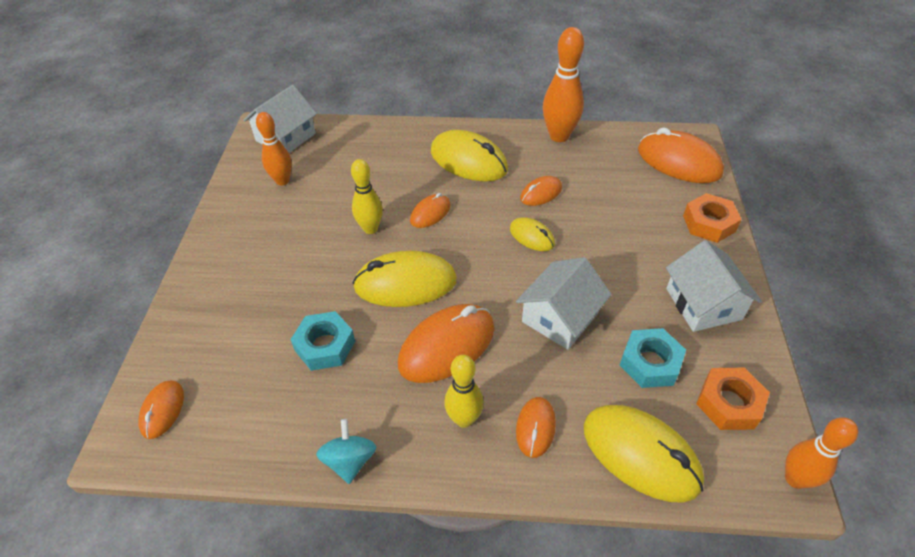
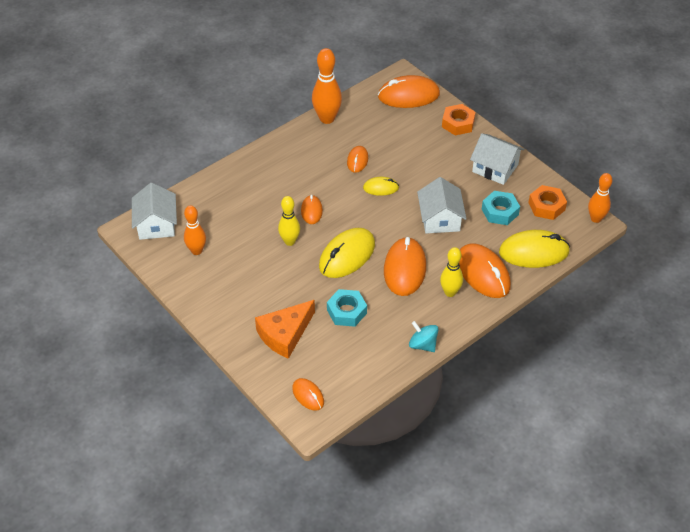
camera: 45 degrees left, 0 degrees up
(238, 320) = (285, 334): none -> orange cheese
(468, 161) = (294, 167): yellow mouse -> none
(535, 428) = (483, 273): orange mouse -> orange mouse, size x1.87

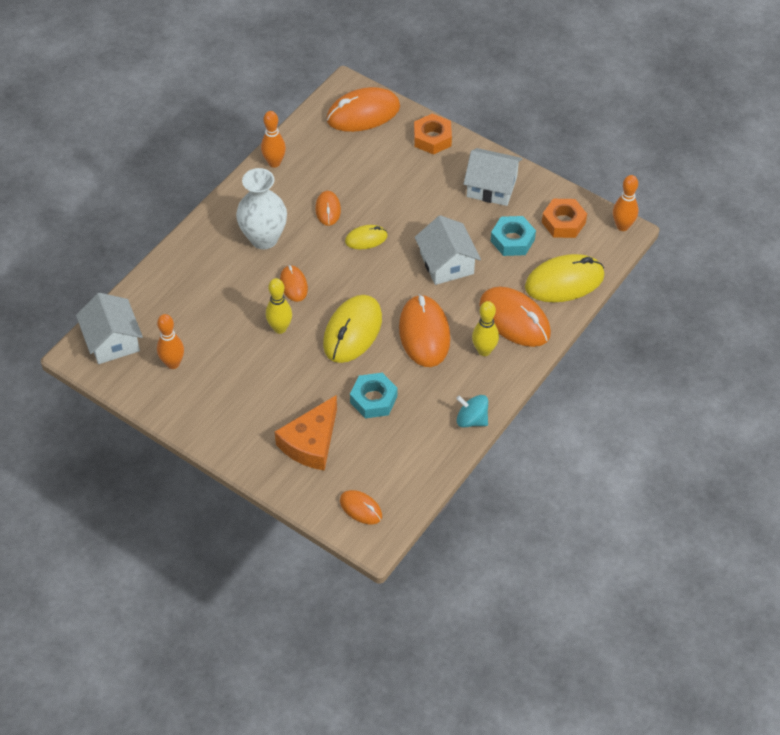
camera: 15 degrees left, 5 degrees up
(300, 172) = (264, 238): none -> white vase
(327, 118) = (274, 163): orange bowling pin -> orange bowling pin, size x0.66

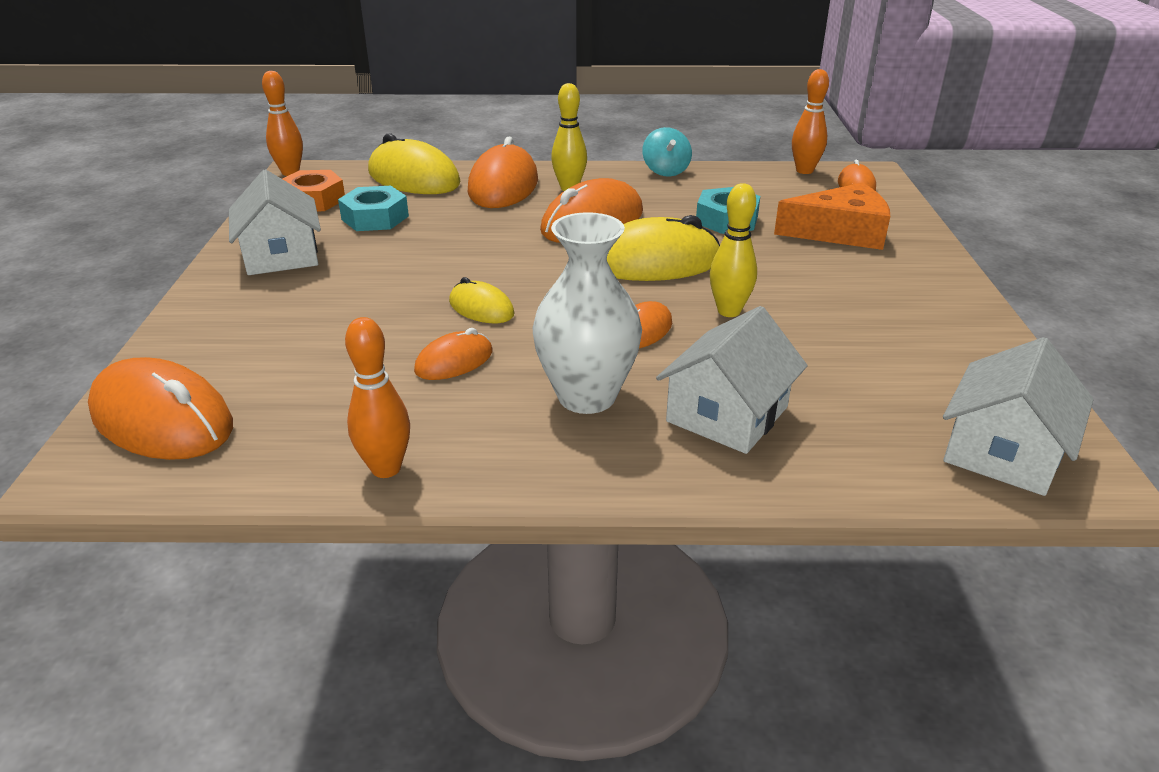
camera: 125 degrees left, 20 degrees down
(173, 363) = (927, 370): orange bowling pin -> orange bowling pin (804, 171)
(432, 138) = (197, 329): orange nut -> none
(446, 263) = (461, 242): white house -> white house (727, 414)

